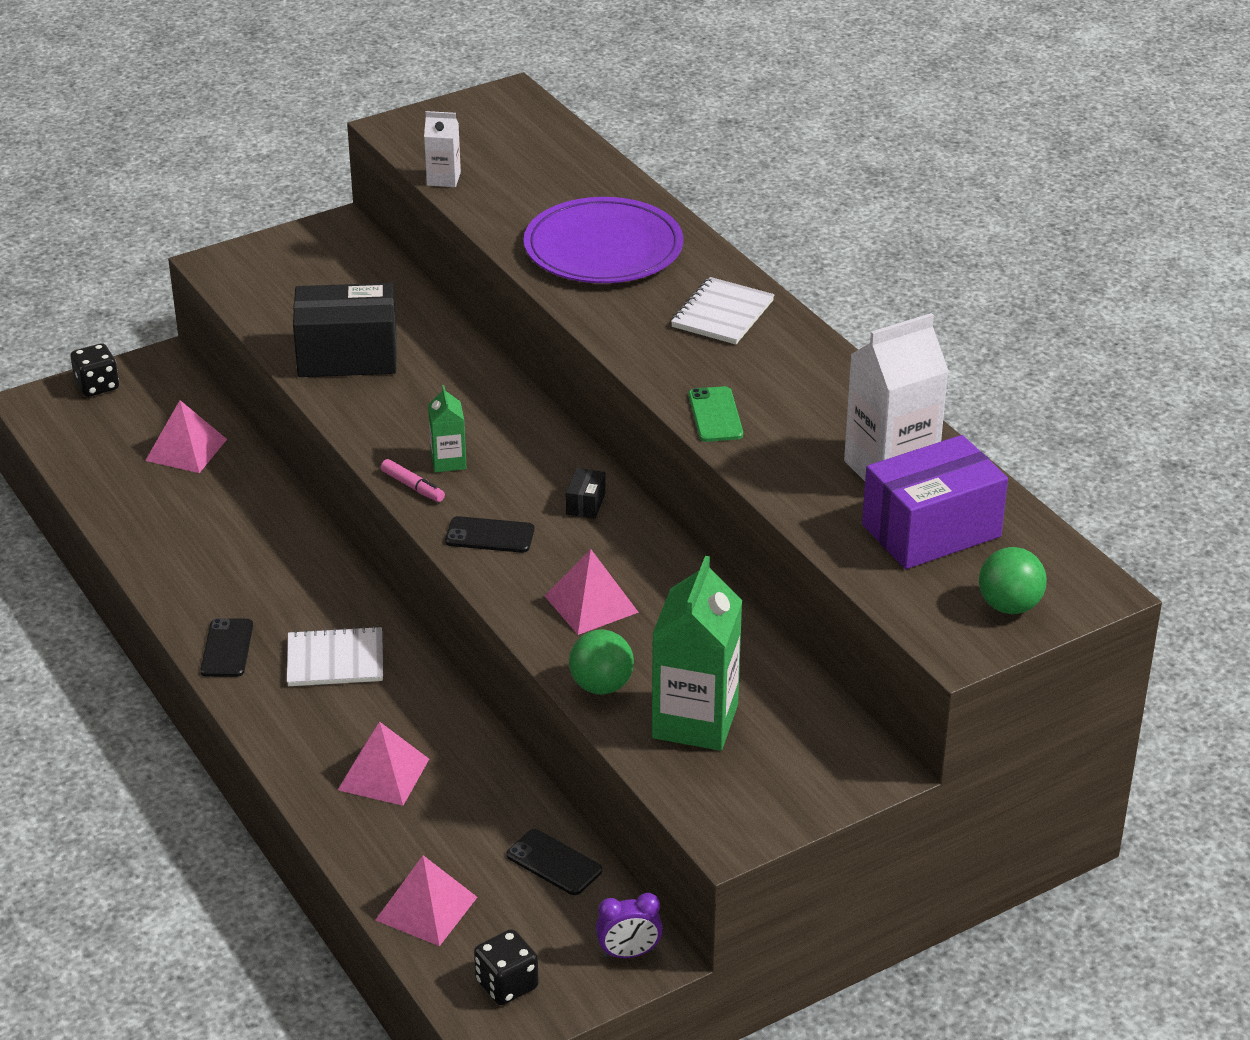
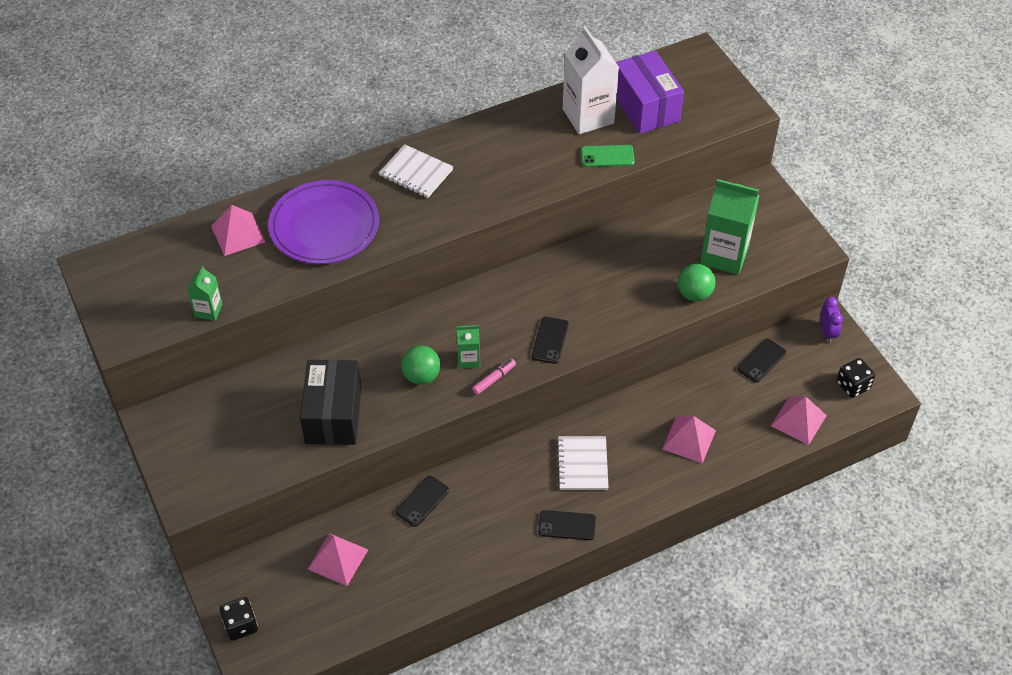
camera: 85 degrees left, 15 degrees up
(274, 512) = (422, 501): none -> black phone
(443, 179) = (208, 310): white carton -> green carton
(585, 504) = (522, 291): black box -> none
(591, 604) = (620, 294): pink pyramid -> pink pyramid (238, 234)
(715, 415) = (527, 186): green phone -> green phone (607, 156)
(1009, 606) = (711, 86): green ball -> green ball (421, 376)

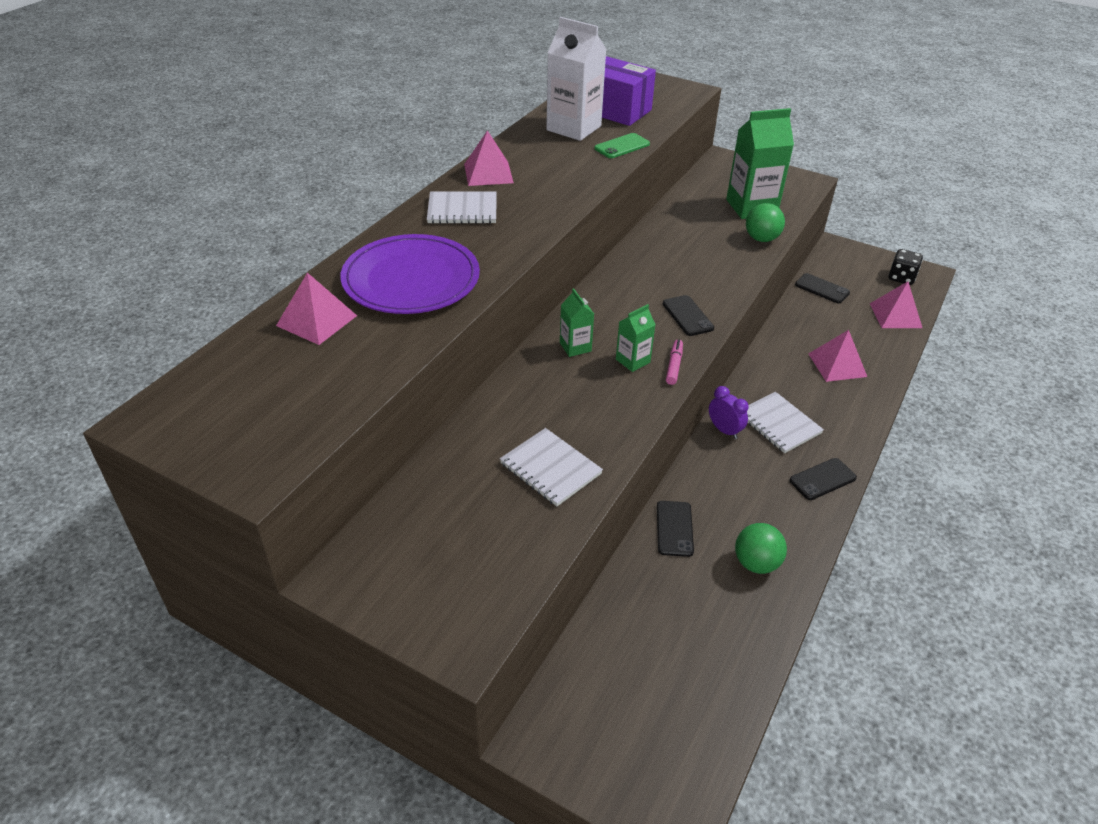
camera: 35 degrees left, 10 degrees down
(208, 310) = (349, 401): green carton -> green carton (575, 347)
(241, 625) = (610, 775): black dice -> none
(333, 415) = (550, 468): black box -> white notebook
(338, 559) = (647, 632): pink pyramid -> pink pyramid (488, 173)
(421, 376) = (603, 393): green ball -> green ball (756, 563)
(761, 360) = (822, 289): black phone -> black phone turned 60 degrees counterclockwise
(827, 332) = (843, 253): purple clock -> purple clock (724, 430)

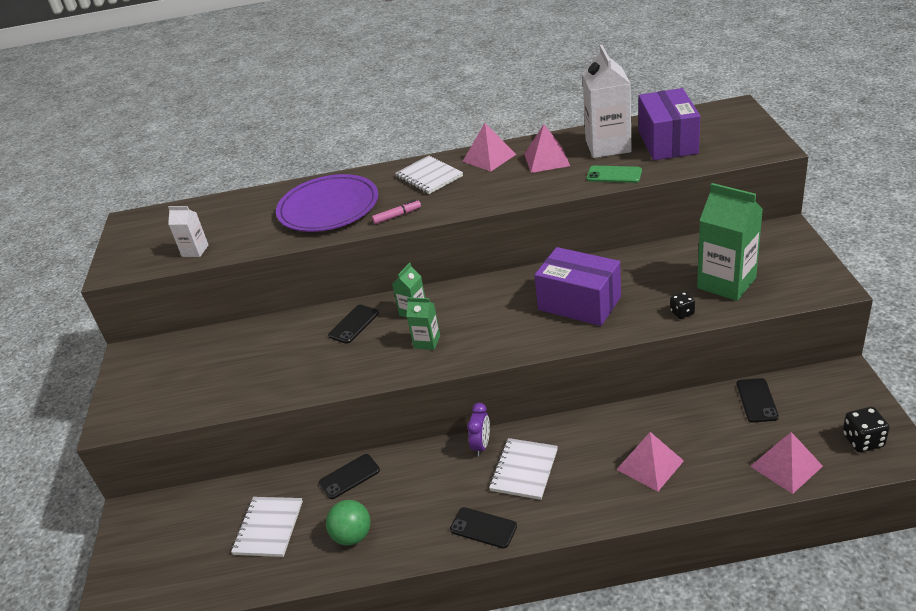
camera: 60 degrees right, 5 degrees down
(317, 320) = (255, 208): pink pyramid -> pink pyramid (546, 160)
(333, 395) = (195, 251): none -> white carton
(550, 468) = (279, 371): white notebook -> white notebook (268, 528)
(674, 366) = (443, 362): pink marker -> pink marker (397, 216)
(687, 316) = (514, 335): black phone -> black phone (353, 324)
(688, 268) = (579, 303): none -> purple box
(761, 239) = (682, 313): green ball -> black dice

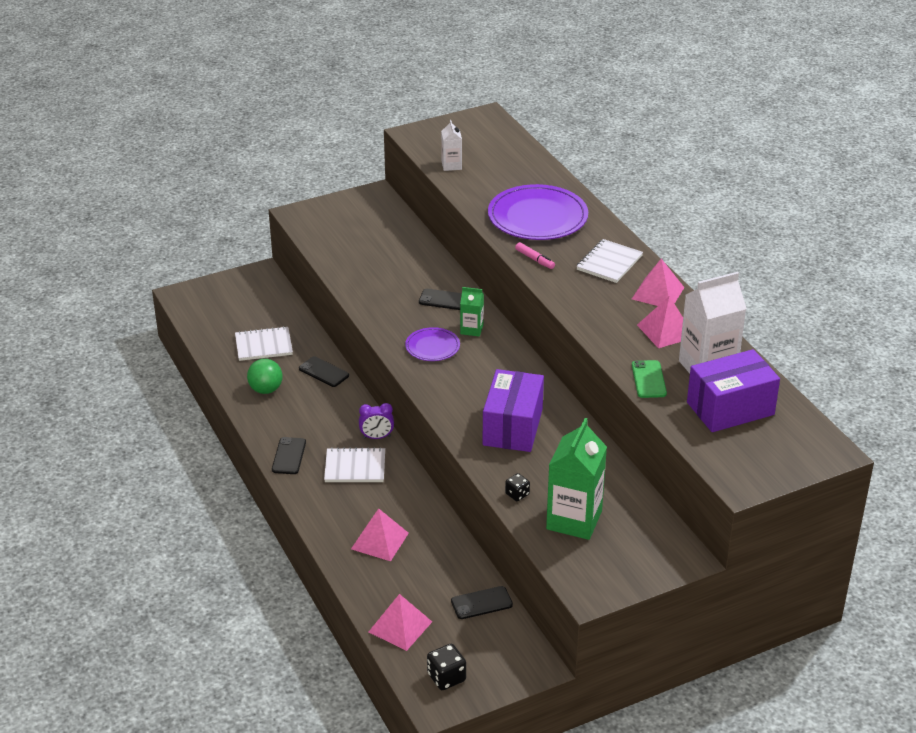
camera: 65 degrees right, 0 degrees up
(427, 342) = (432, 347): green carton -> purple plate

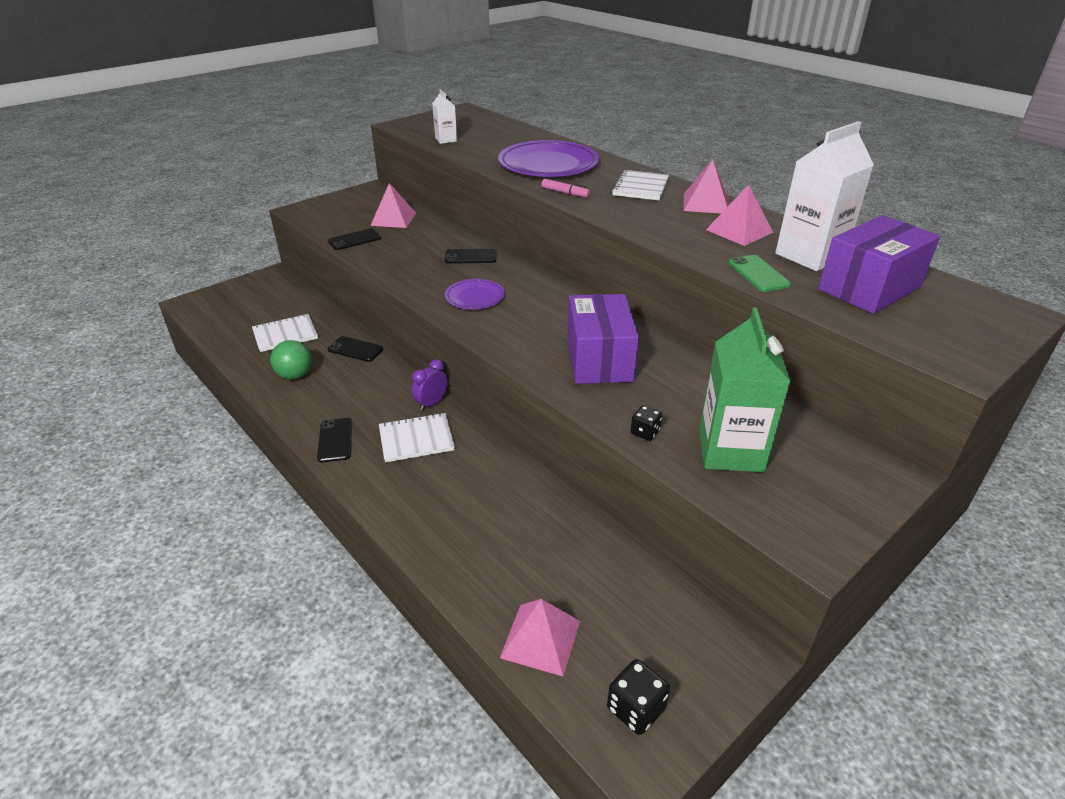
camera: 15 degrees left, 0 degrees up
(376, 437) = (431, 403): purple clock -> purple clock turned 150 degrees clockwise
(379, 541) = (473, 521): pink pyramid -> pink pyramid (393, 219)
(471, 329) = (509, 277): green carton -> none
(481, 603) = (631, 579): black phone -> black phone (354, 240)

